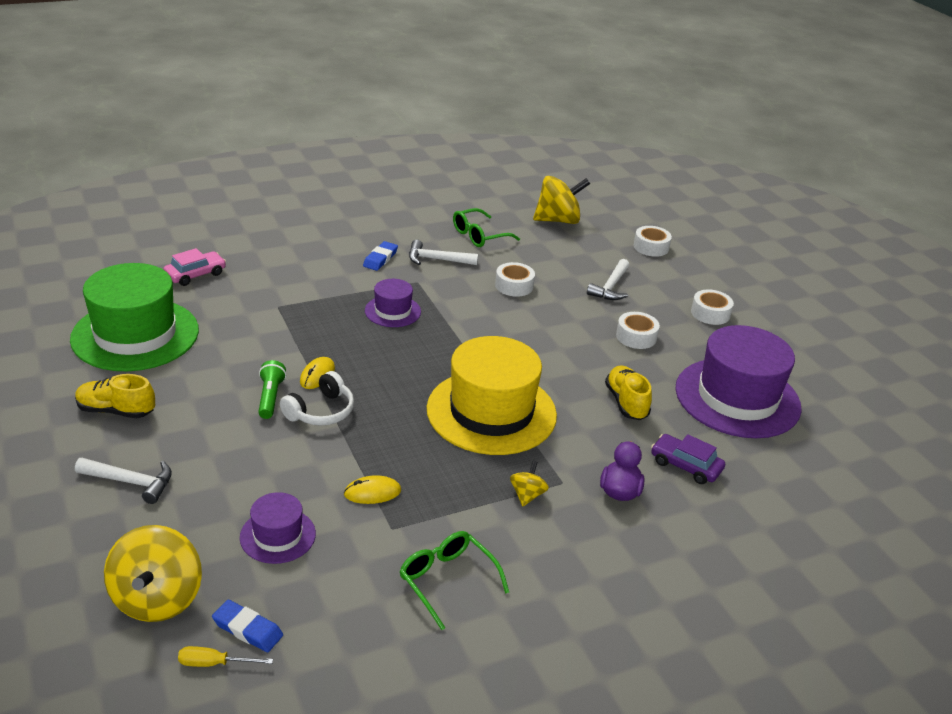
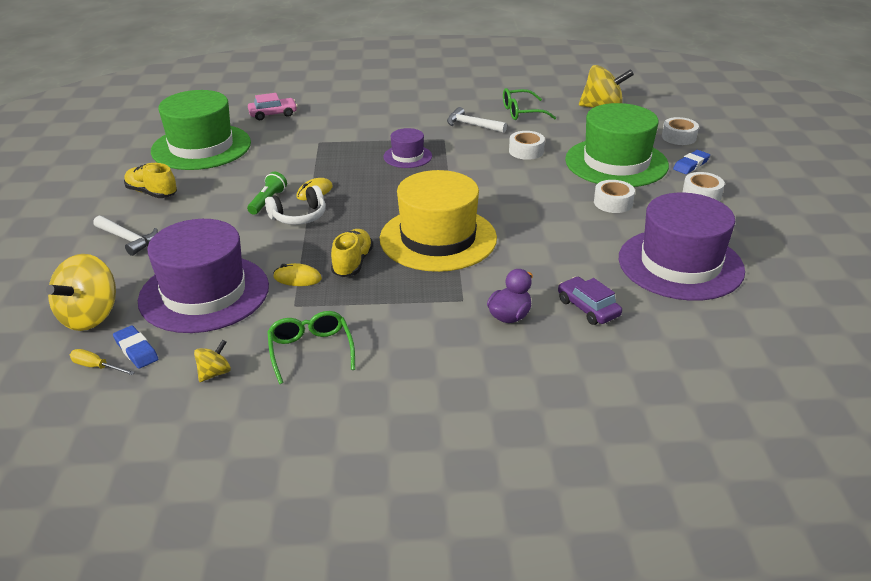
camera: 25 degrees right, 0 degrees up
(277, 535) = (204, 293): purple hat -> purple hat, size x2.05
(380, 259) = (424, 119): blue eraser -> blue eraser (691, 165)
(527, 495) = (424, 303): yellow spinning top -> yellow spinning top (214, 373)
(610, 287) = (616, 162): white hammer -> green hat
(626, 403) = (566, 251): yellow shoe -> yellow shoe (352, 263)

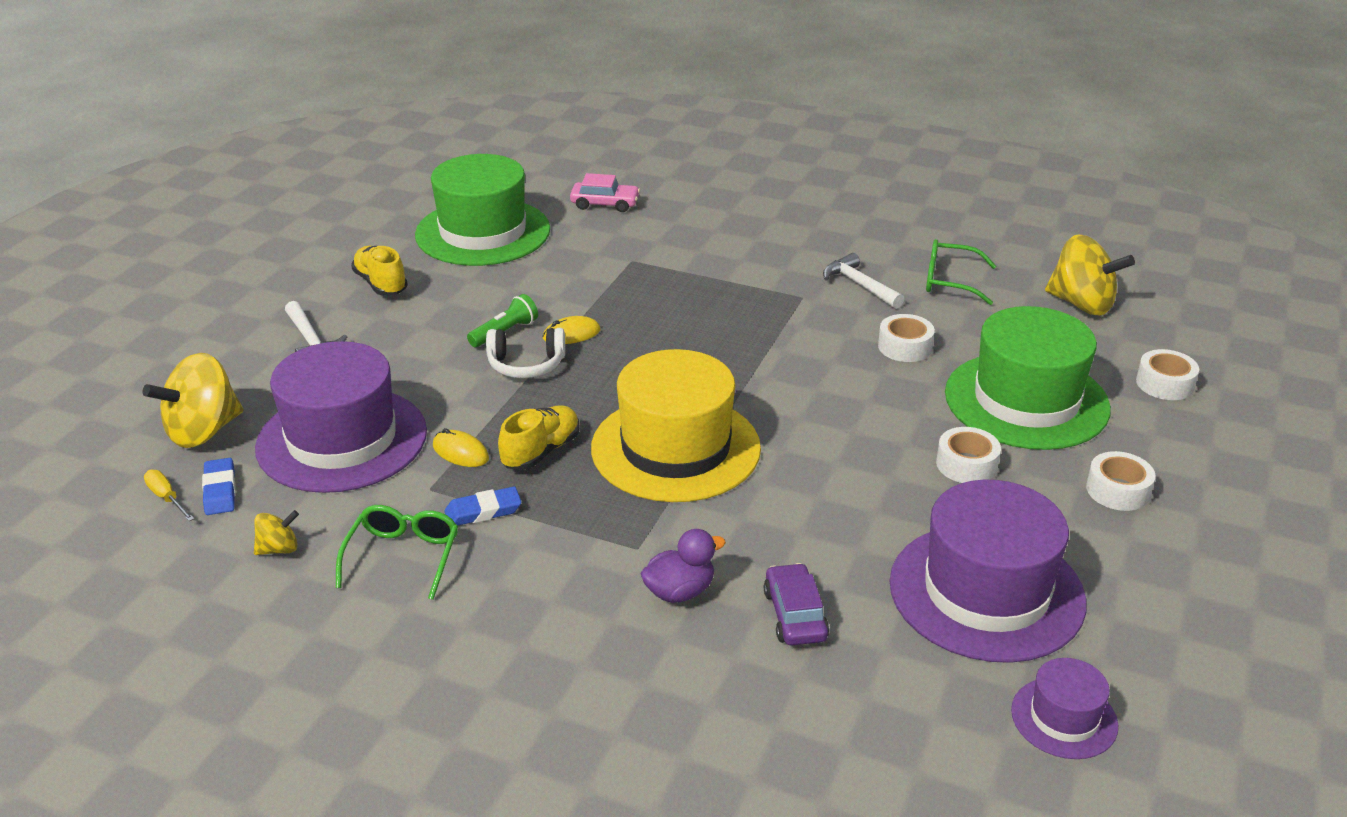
camera: 25 degrees right, 0 degrees up
(407, 156) = (731, 312): purple hat -> purple hat (1064, 718)
(691, 165) = (1144, 436): blue eraser -> blue eraser (483, 511)

